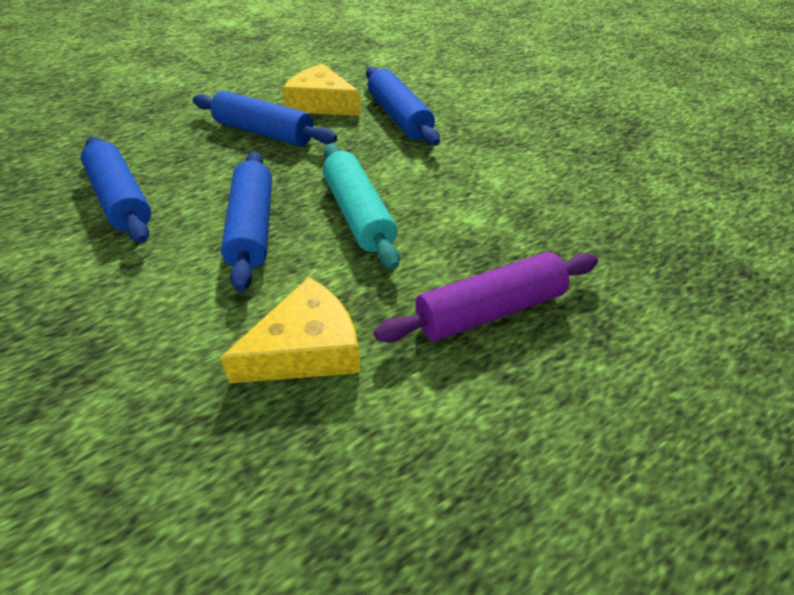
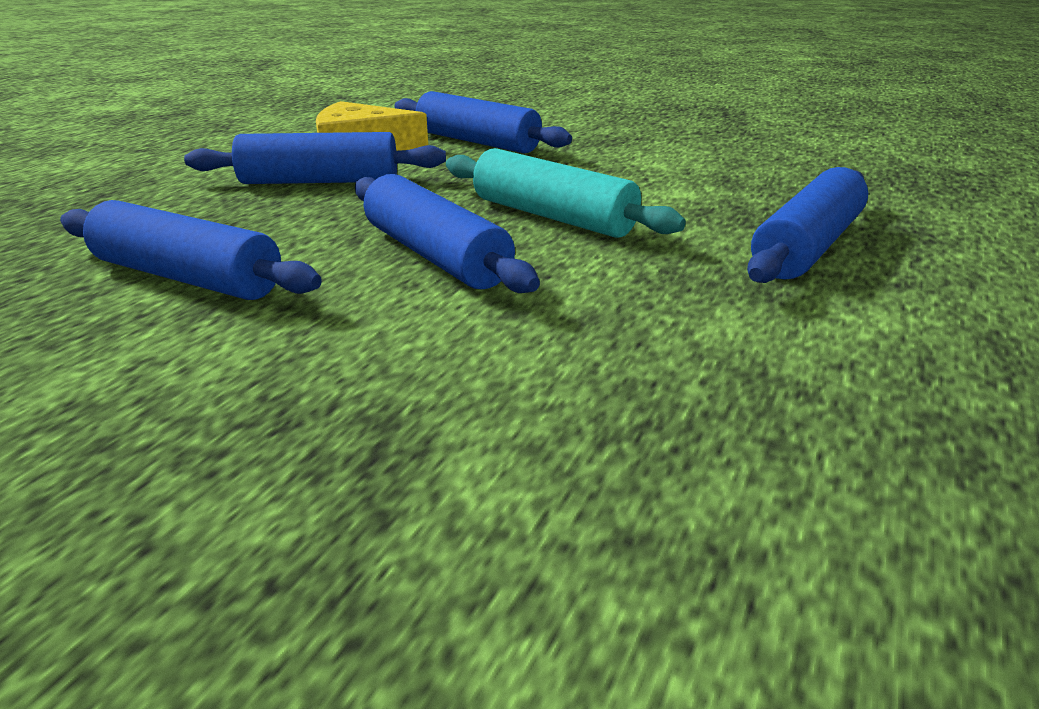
camera: 30 degrees left, 15 degrees down
(306, 348) = (671, 327): yellow cheese -> none
(489, 311) = (807, 247): purple rolling pin -> blue rolling pin

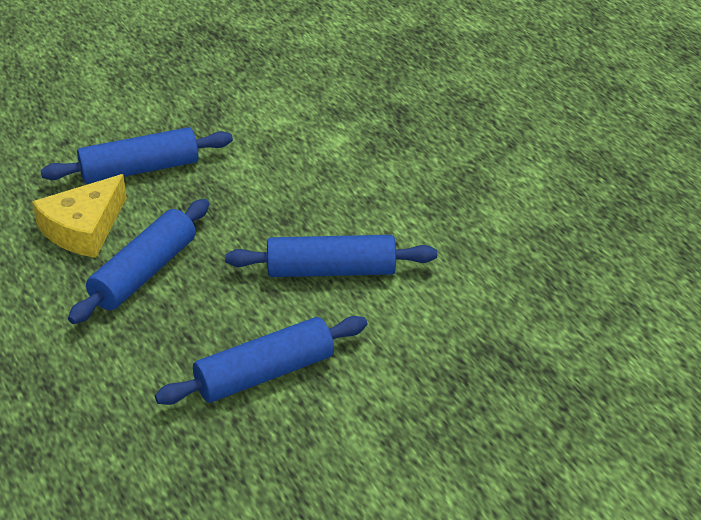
camera: 55 degrees left, 10 degrees up
(553, 216) = (320, 204): turquoise rolling pin -> none
(807, 247) = (450, 144): blue rolling pin -> none

